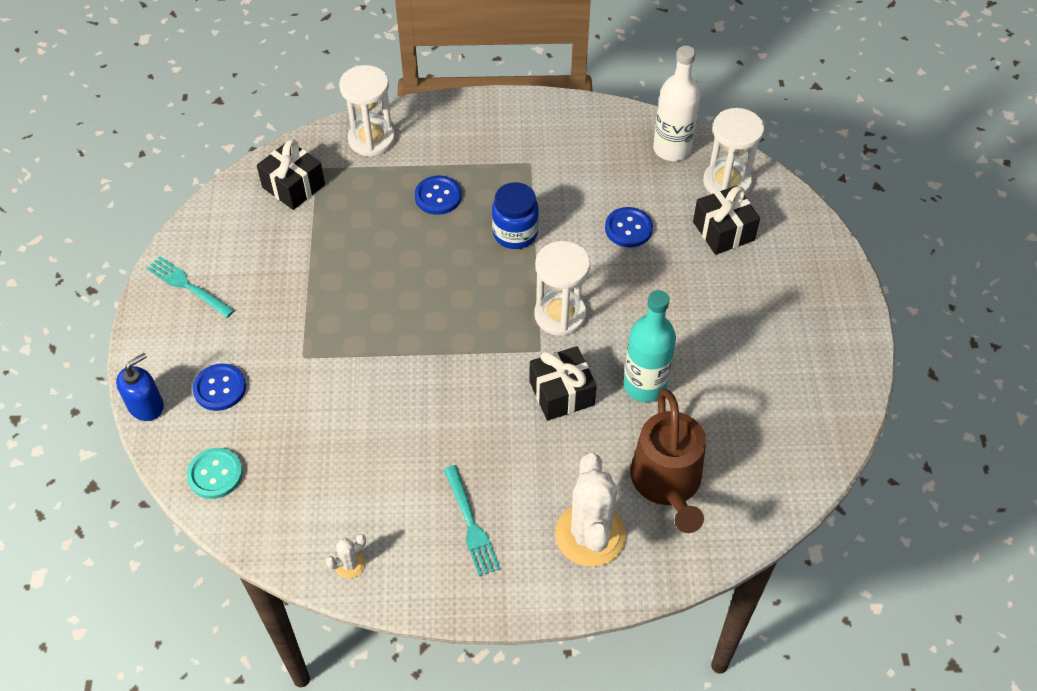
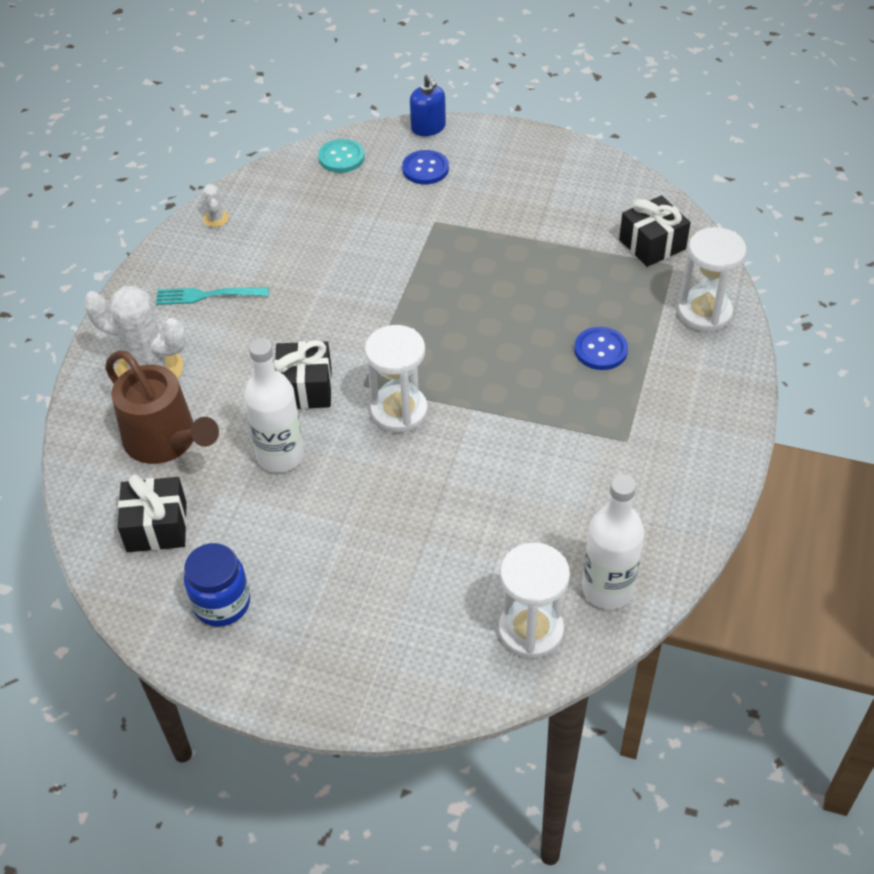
camera: 110 degrees right, 5 degrees down
(188, 286) = (548, 162): turquoise fork -> none
(515, 233) = (524, 401): blue jar -> blue jar (221, 603)
(628, 228) = (493, 504): blue button -> none
(645, 385) = (280, 456): turquoise bottle -> white bottle
(667, 482) = (166, 441): brown watering can -> brown watering can turned 150 degrees counterclockwise
(723, 231) = (453, 598): black gift -> black gift (157, 527)

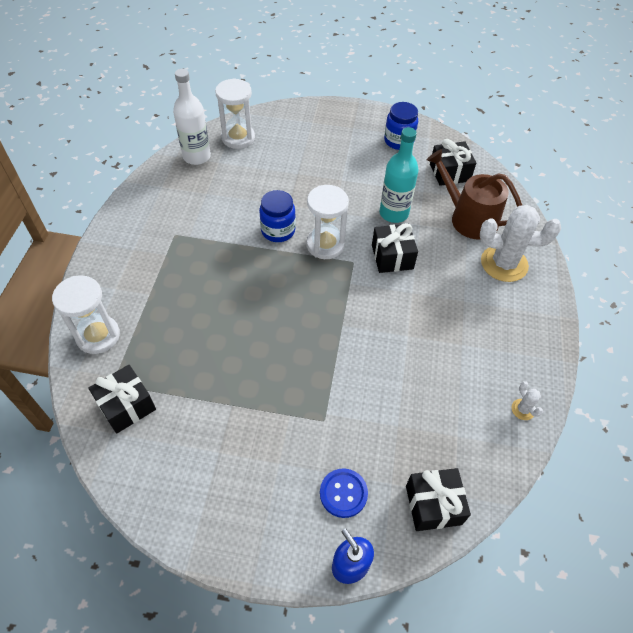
camera: 170 degrees right, 5 degrees up
(207, 295) = (492, 327): turquoise fork -> none
(280, 456) = (394, 213): white bottle -> turquoise bottle
(341, 157) = (433, 505): turquoise button -> black gift
(468, 437) = (278, 231): none -> blue jar
(600, 350) = (184, 298): blue button -> none

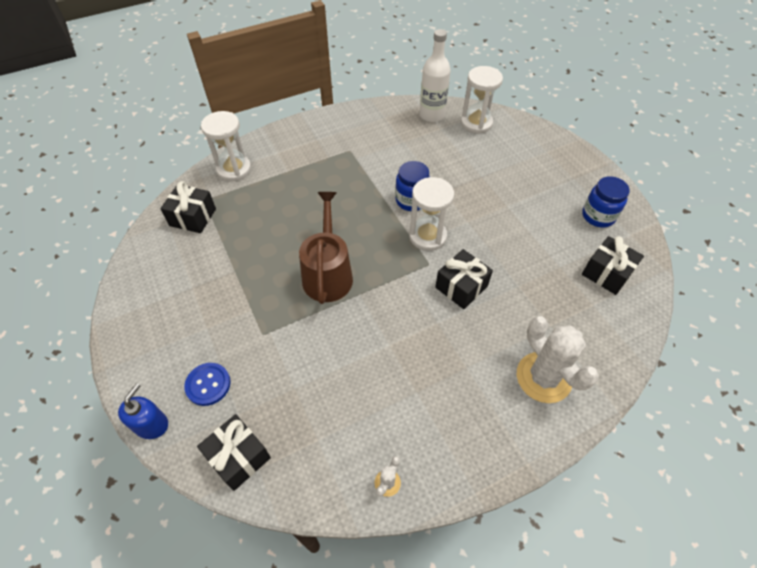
camera: 55 degrees right, 0 degrees up
(394, 213) = (510, 260): turquoise bottle -> none
(468, 218) = (567, 318): brown watering can -> brown watering can (328, 274)

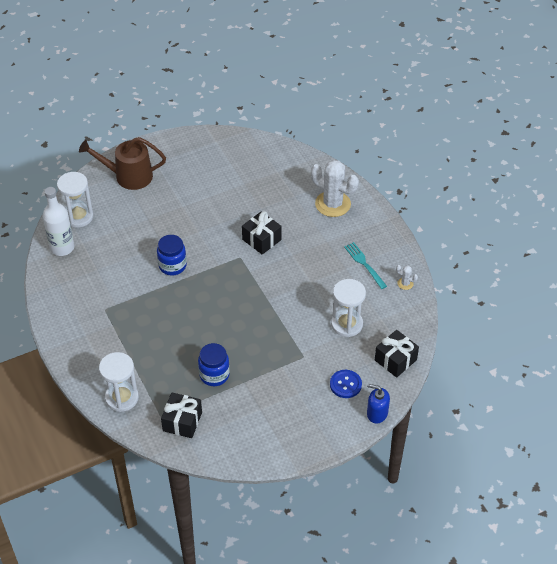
camera: 90 degrees left, 5 degrees down
(328, 274) = (248, 319): brown watering can -> brown watering can (129, 176)
(425, 419) = (364, 264): none -> turquoise fork
(427, 236) = (212, 257): white hourglass -> white hourglass (347, 324)
(543, 377) = (333, 204): white cactus -> white cactus turned 60 degrees clockwise
(598, 216) = (197, 155): blue jar -> blue jar (214, 375)
(606, 273) = (251, 160): black gift -> none

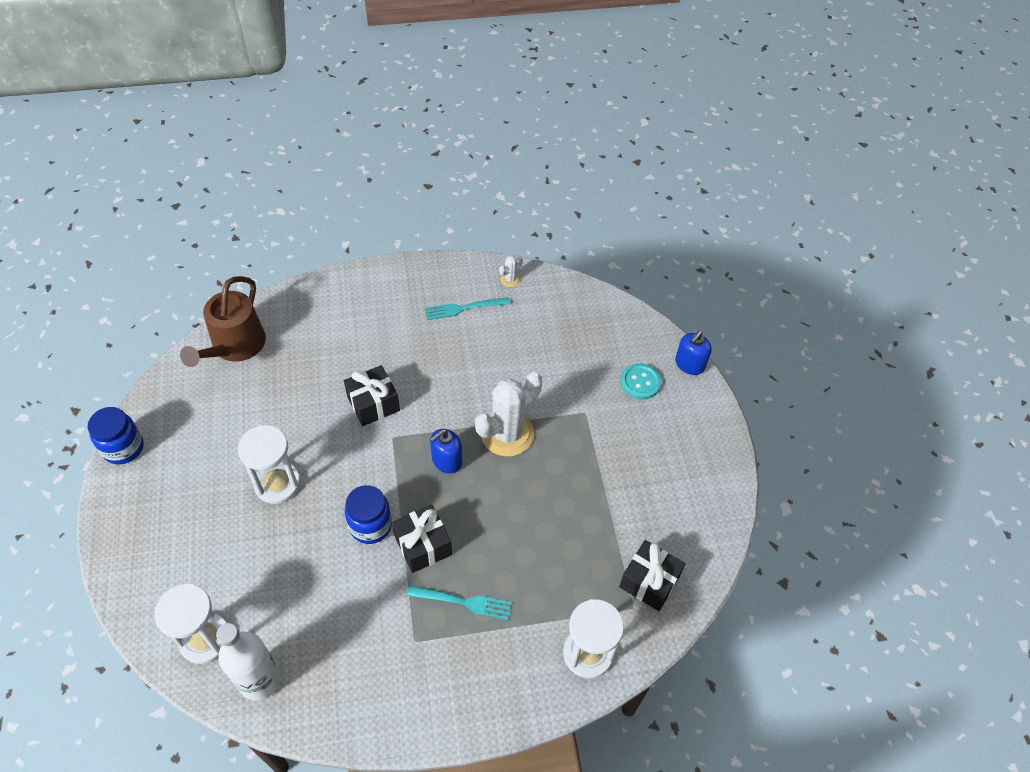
camera: 75 degrees left, 5 degrees up
(129, 176) = (159, 543): brown watering can -> brown watering can (235, 346)
(136, 326) = (463, 602): none -> turquoise fork
(214, 375) = (583, 522): blue jar -> blue jar (123, 448)
(233, 290) = (446, 461): none -> blue soap dispenser
(333, 204) = (350, 310): white cactus -> white cactus (507, 434)
(345, 384) = (640, 382): blue button -> turquoise button
(347, 324) = (550, 354): white hourglass -> white hourglass (277, 484)
(395, 360) = (619, 324): black gift -> black gift (423, 545)

